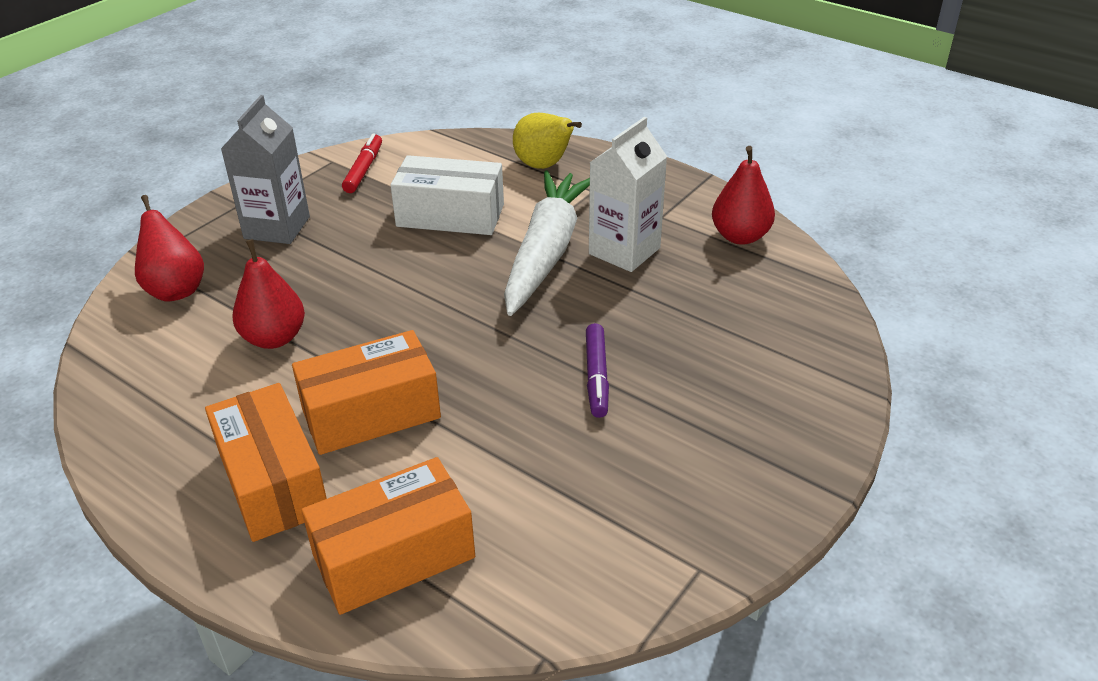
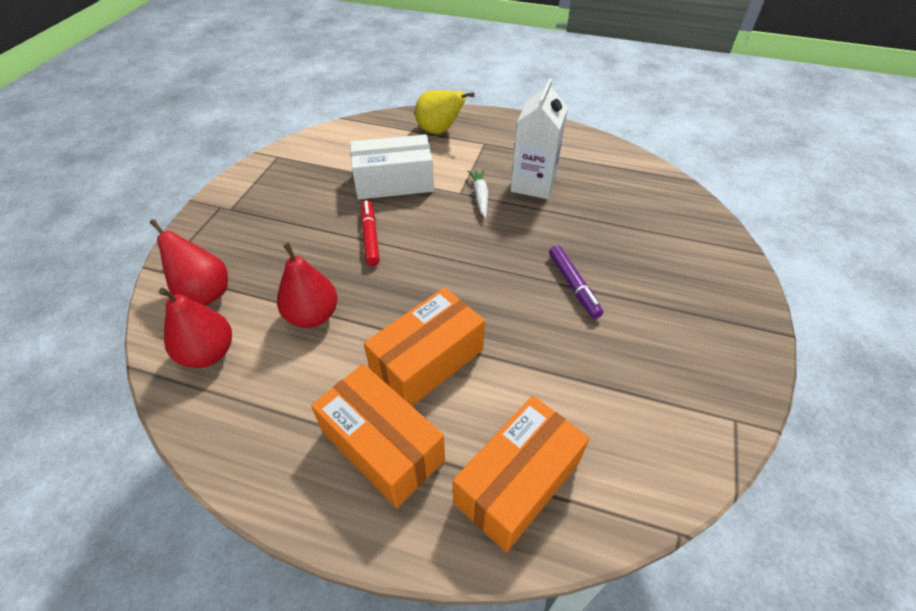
camera: 20 degrees left, 10 degrees up
(277, 227) = (263, 220): grey carton -> none
(363, 170) = (306, 158): red marker -> red marker (370, 237)
(546, 252) = (480, 196): white carrot -> white carrot, size x0.41
(740, 236) = (601, 157): red pear -> red pear (208, 353)

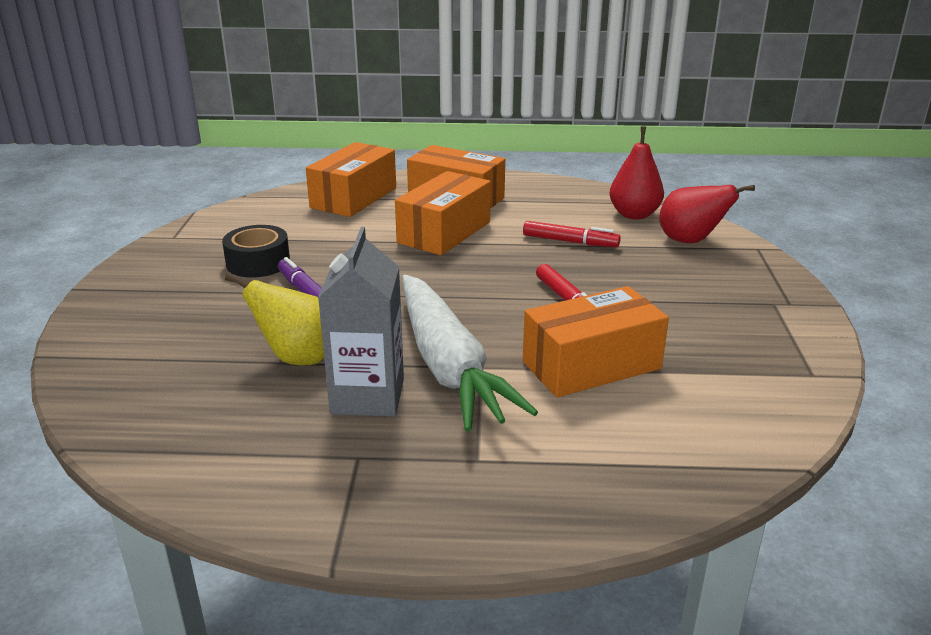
camera: 165 degrees right, 20 degrees down
(312, 316) = (570, 242): red pear -> red marker
(394, 182) = (591, 365): white box -> orange box
(439, 131) = (581, 472): yellow pear -> yellow pear (298, 358)
(480, 196) = (448, 366): white carrot -> white carrot, size x2.47
(533, 184) = (367, 396): white carton -> grey carton
(624, 342) = (258, 262): none -> black tape

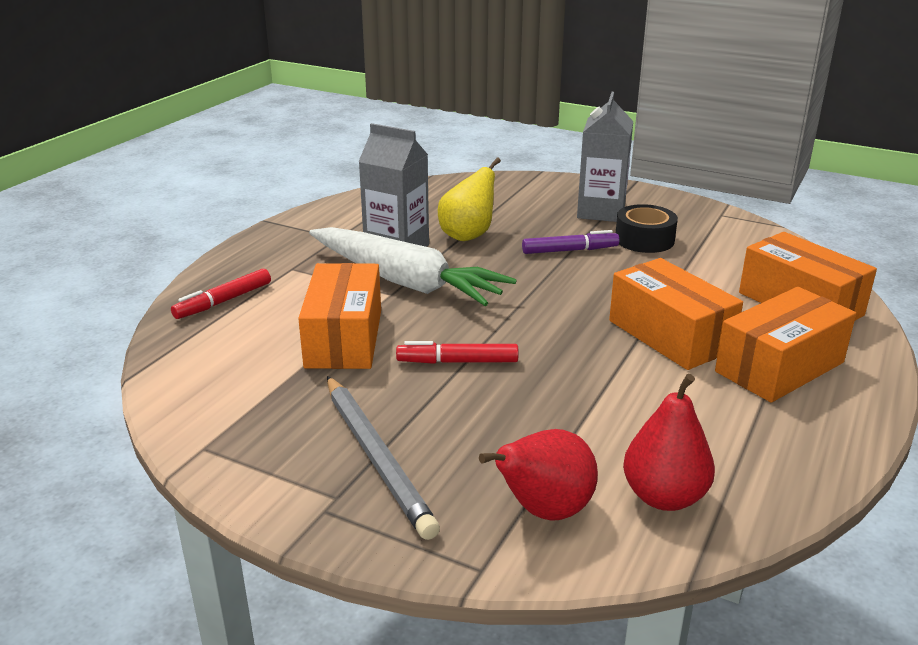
camera: 115 degrees right, 0 degrees up
(188, 293) = (601, 212): none -> grey carton
(448, 366) = (405, 282): white carrot -> white carrot turned 150 degrees counterclockwise
(570, 242) = (599, 409): red marker -> red marker (223, 301)
(720, 301) = (376, 457): none -> grey pencil

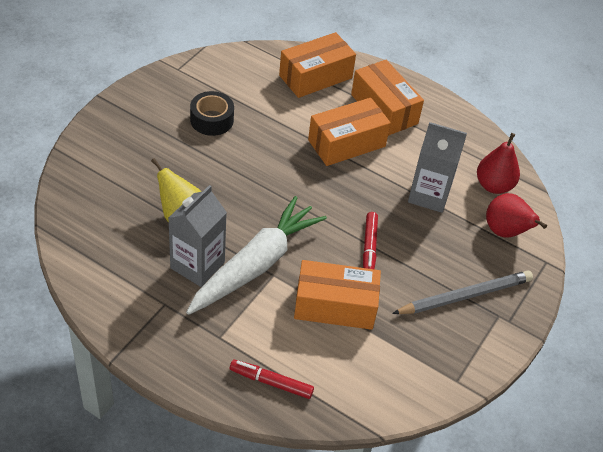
camera: 90 degrees left, 20 degrees up
(223, 301) = (271, 382): red marker -> red marker turned 150 degrees clockwise
(570, 250) = (221, 163): purple marker -> none
(601, 212) = (156, 131): grey carton -> grey carton (429, 195)

